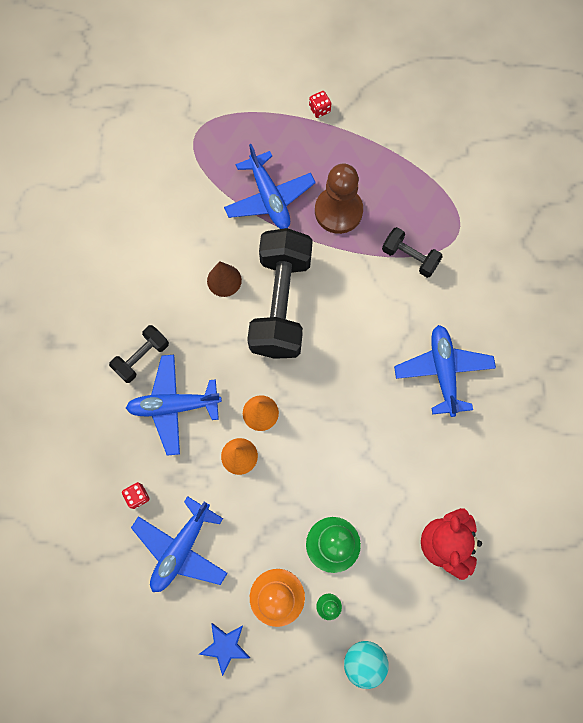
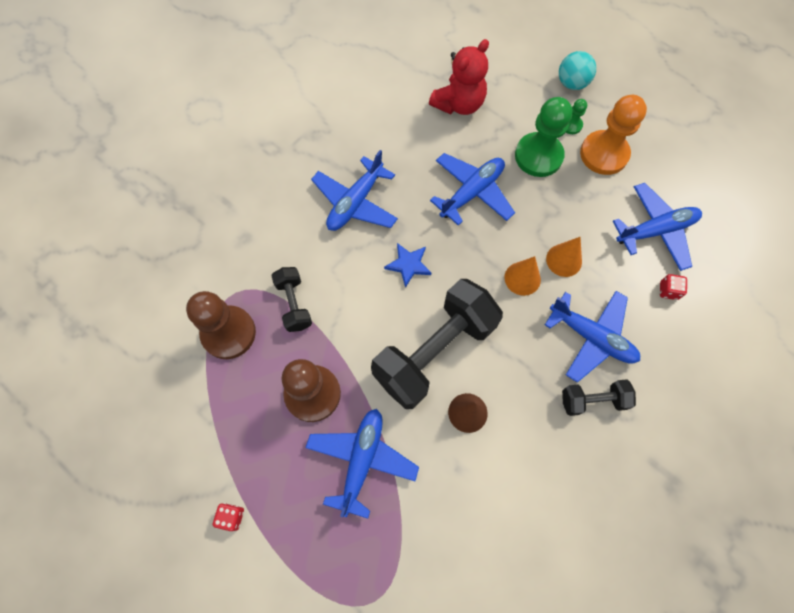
camera: 140 degrees left, 5 degrees down
(225, 646) = (663, 152): blue star -> blue star (408, 265)
(359, 458) = (472, 192): none -> blue plane
(433, 203) = (228, 333): none -> brown pawn

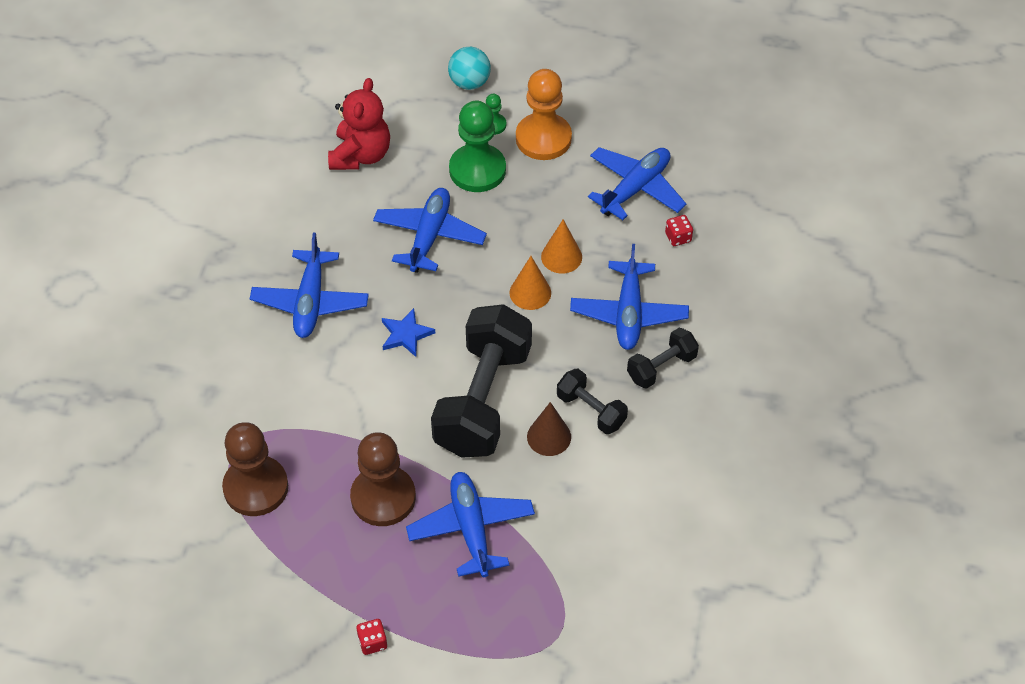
camera: 30 degrees left, 15 degrees down
(294, 304) = (308, 427): black dumbbell -> black dumbbell (591, 410)
(591, 337) = (628, 313): blue plane -> blue plane turned 90 degrees clockwise

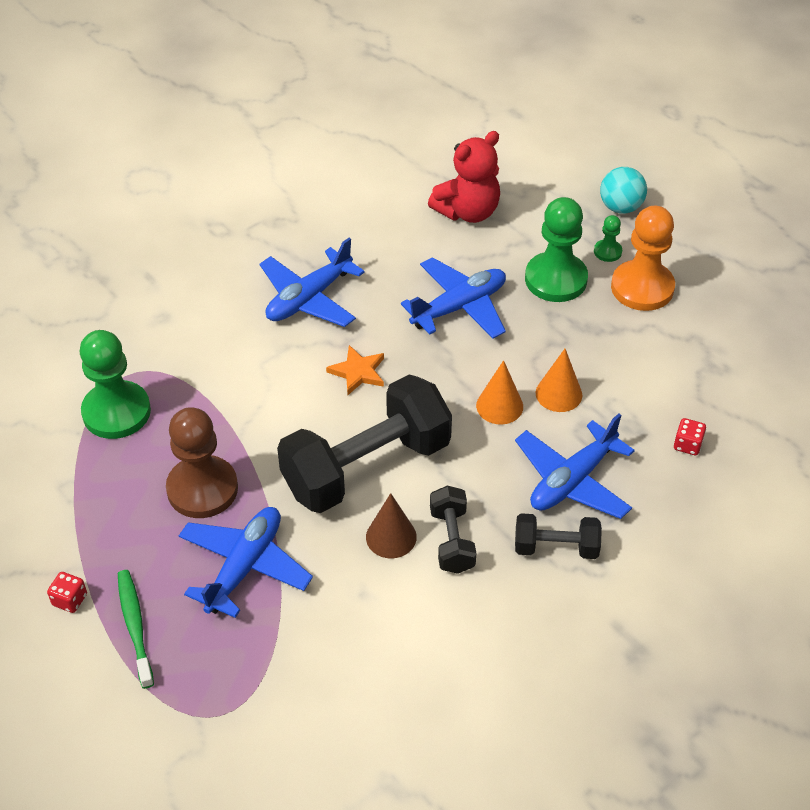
camera: 40 degrees right, 5 degrees down
(256, 487) = (116, 412): brown pawn -> green pawn
(406, 334) = (358, 372): blue star -> orange star
(439, 625) = (135, 626): none -> green toothbrush
(635, 188) = (688, 378): blue plane -> none

